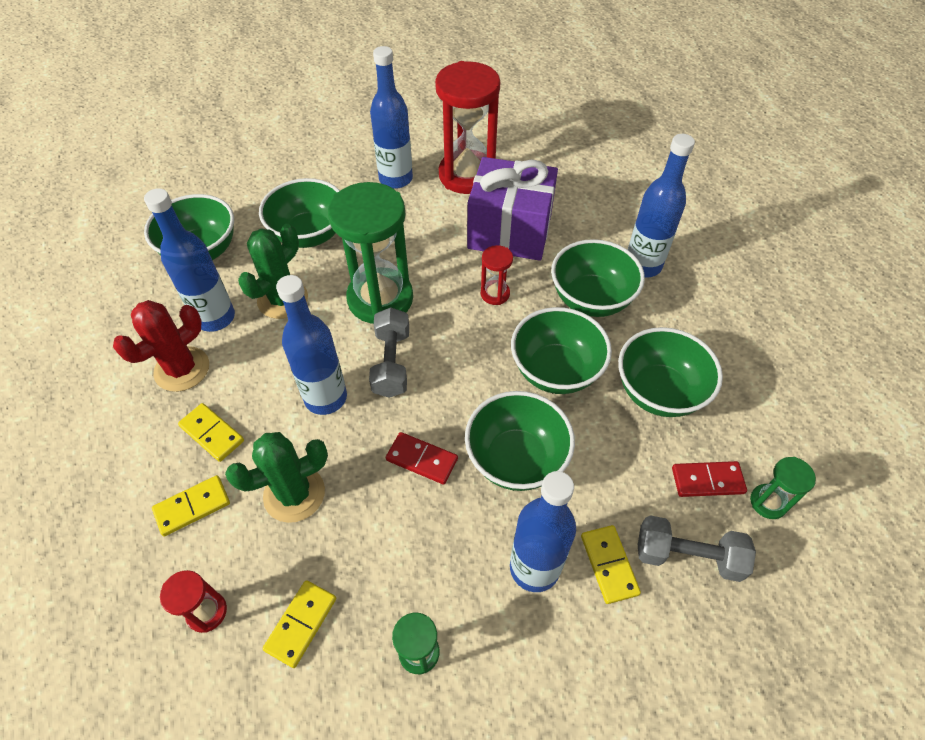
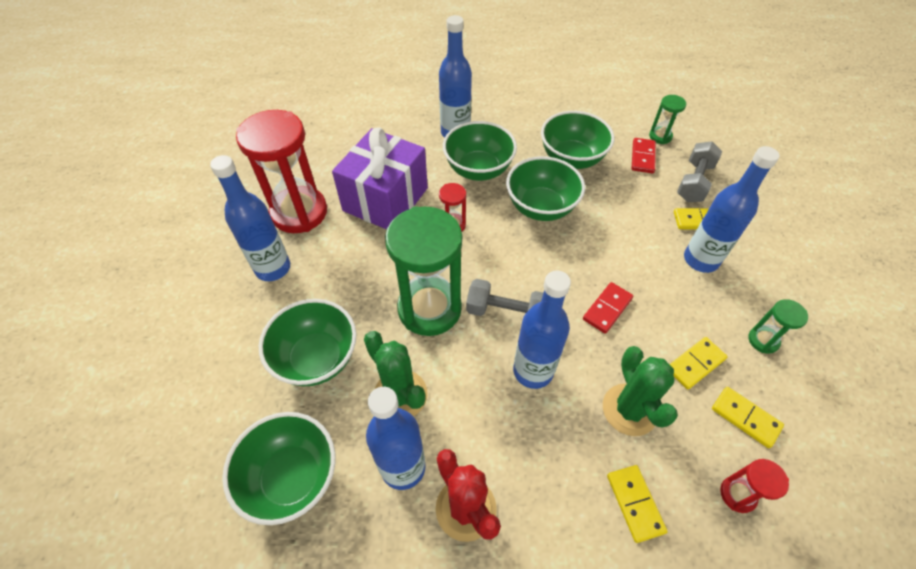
camera: 75 degrees left, 0 degrees up
(212, 433) = (554, 479): yellow domino -> yellow domino (695, 364)
(516, 459) = (614, 249): green bowl -> none

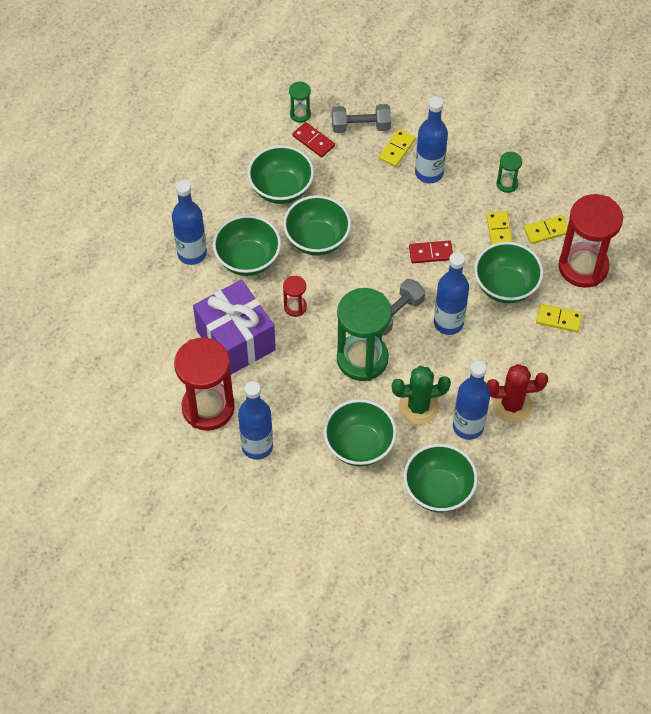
camera: 60 degrees left, 5 degrees up
(607, 309) = (431, 253): red domino -> red domino turned 75 degrees counterclockwise
(629, 409) = (505, 286): green cactus -> green bowl
(694, 182) = (361, 126): grey dumbbell -> grey dumbbell turned 60 degrees counterclockwise
(737, 494) = (583, 267): red hourglass -> red hourglass, size x2.23

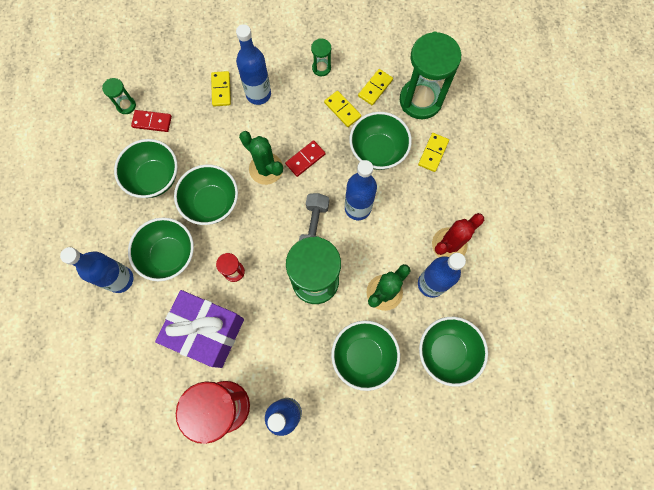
camera: 35 degrees left, 15 degrees up
(361, 126) = (180, 87): grey dumbbell -> none
(388, 240) = (266, 169): none -> green cactus
(558, 319) = (433, 153): yellow domino -> yellow domino turned 45 degrees counterclockwise
(583, 267) = (420, 100): red hourglass -> green hourglass

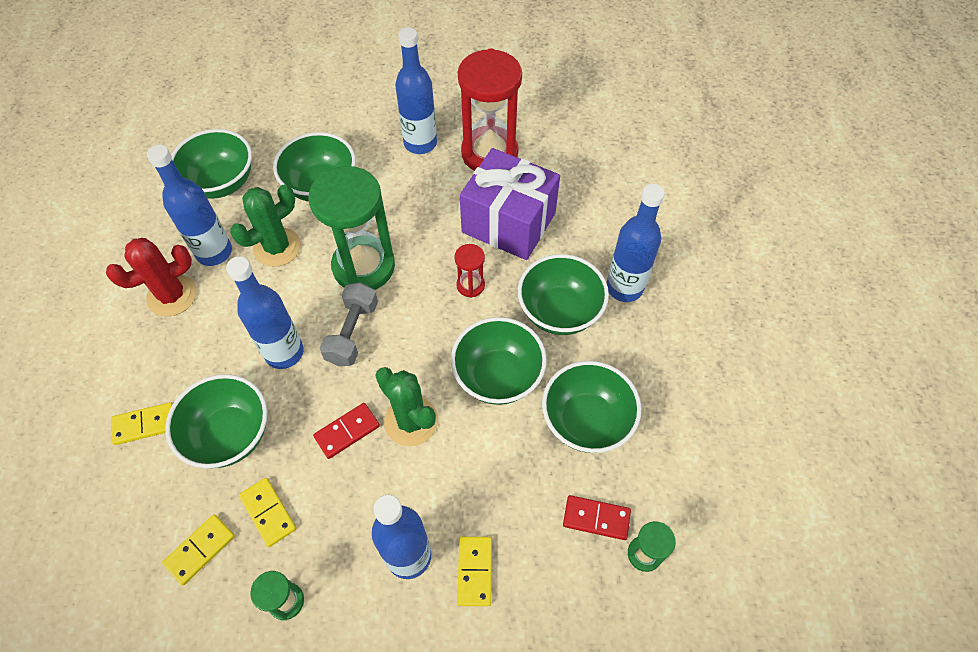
camera: 175 degrees left, 15 degrees down
(420, 100) = (130, 519): green hourglass -> none
(433, 153) = (144, 425): yellow domino -> yellow domino turned 45 degrees clockwise

